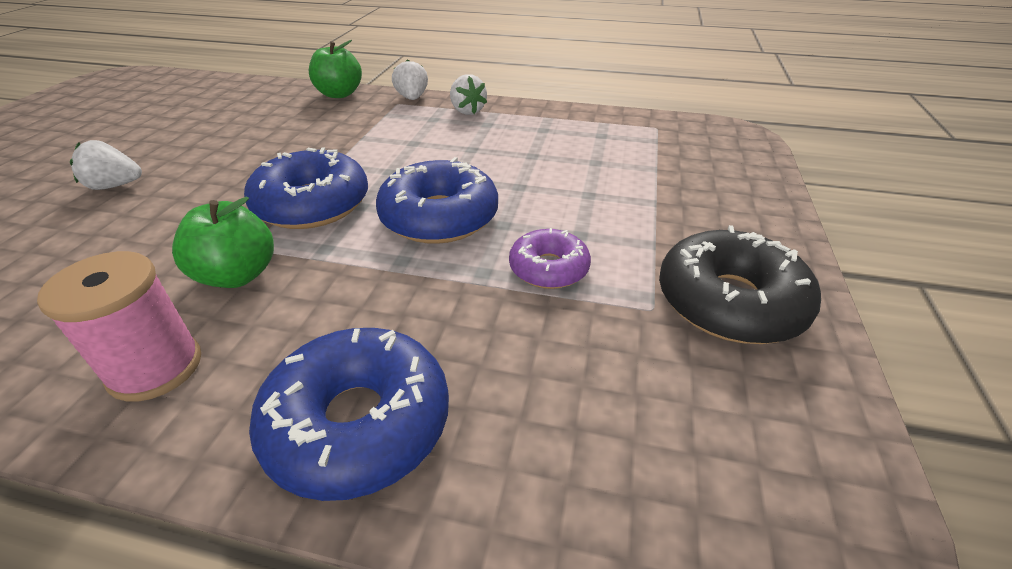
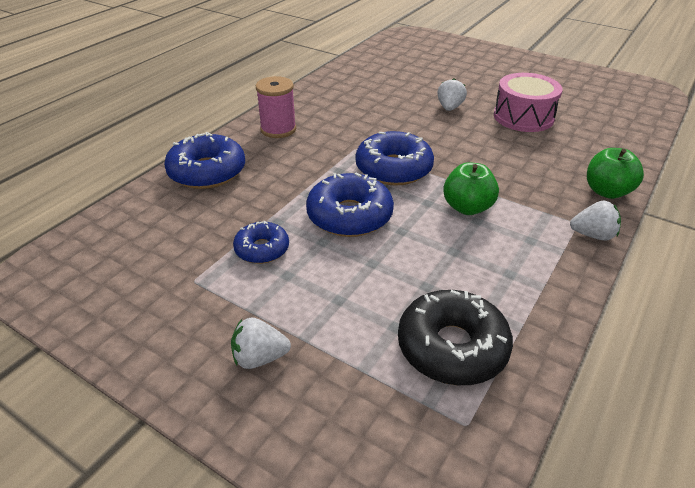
camera: 110 degrees right, 0 degrees up
(165, 135) = (523, 117): none -> pink drum
(238, 275) = (331, 145): green apple -> green apple (467, 207)
(467, 111) = (550, 267): white strawberry -> white strawberry (259, 358)
(548, 268) = (262, 249): purple donut -> blue donut
(729, 302) = (169, 320): black donut -> black donut (452, 347)

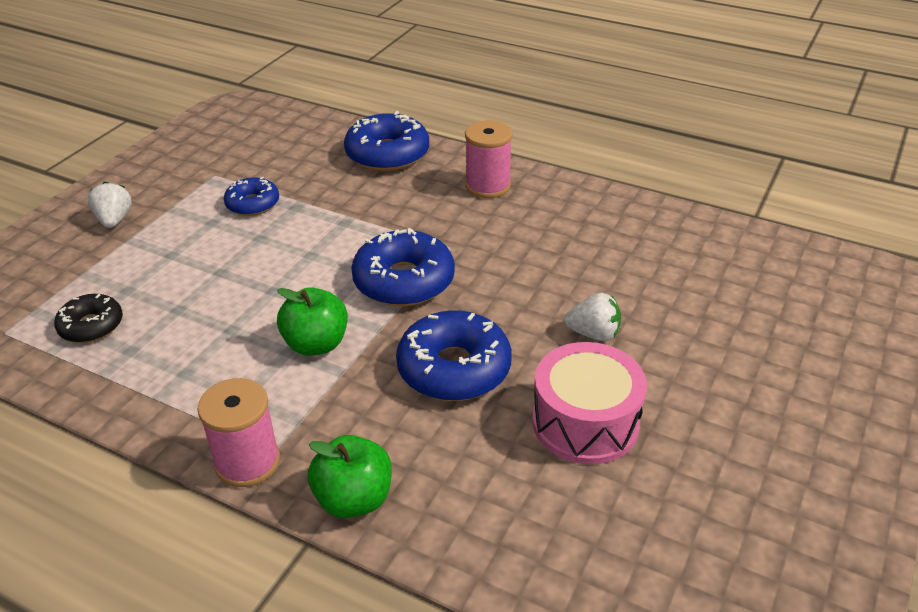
camera: 85 degrees right, 0 degrees up
(349, 216) = (304, 252): blue donut -> blue donut (454, 368)
(452, 347) = (91, 326): black donut -> black donut, size x0.60
(593, 235) = (247, 462): white strawberry -> pink spool

